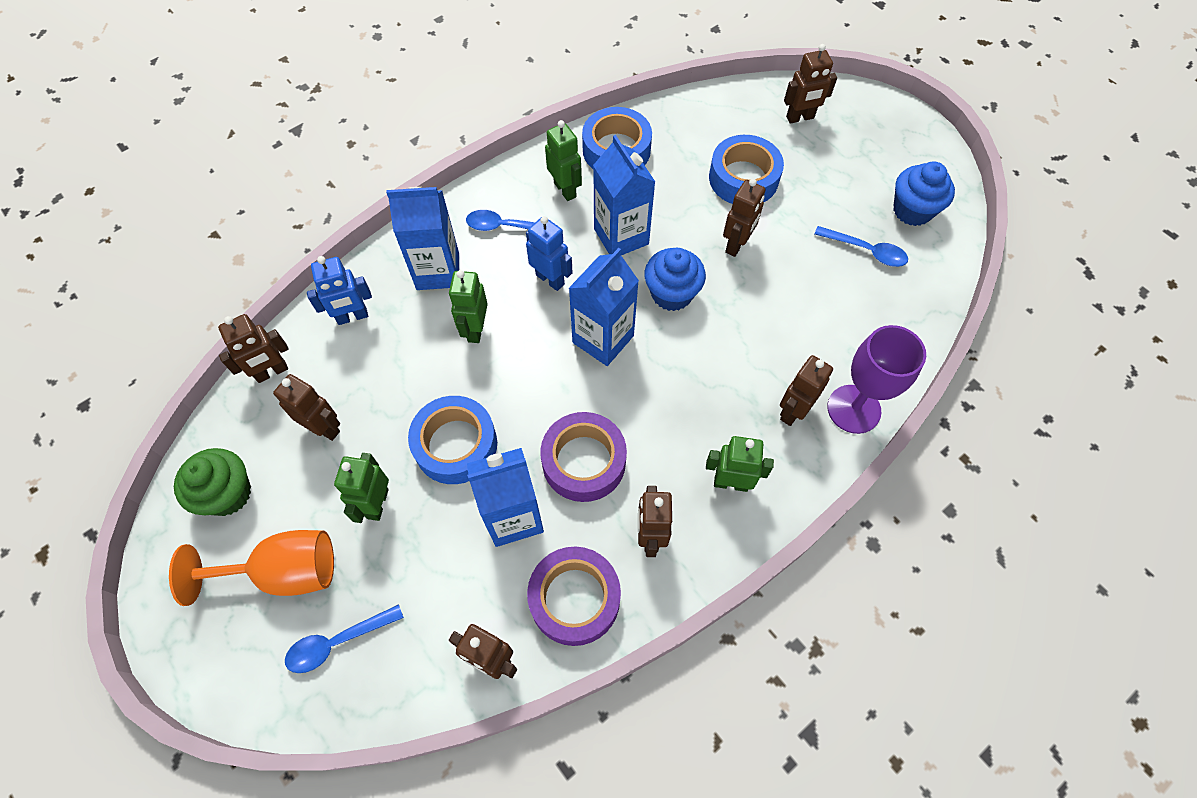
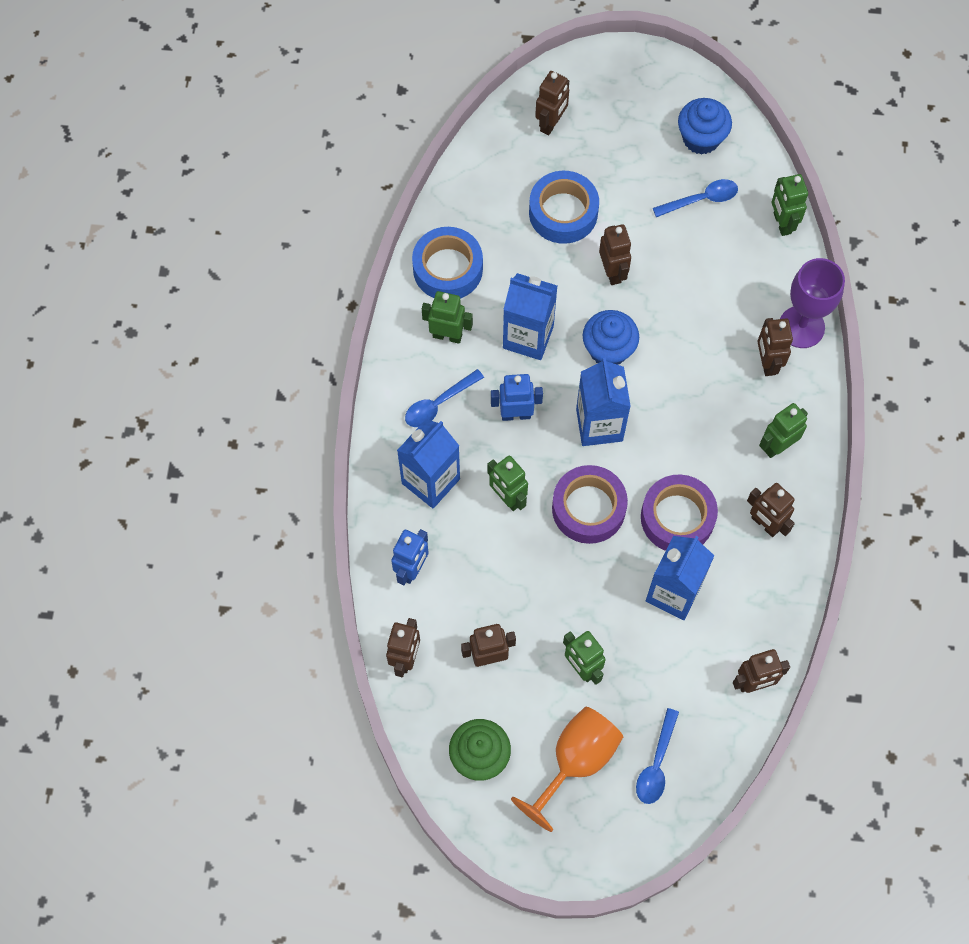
camera: 45 degrees left, 5 degrees up
(455, 445) = (586, 584): blue tape -> none
(574, 598) = (762, 603): purple tape -> purple tape (588, 508)
(919, 319) = (782, 223): none -> green robot

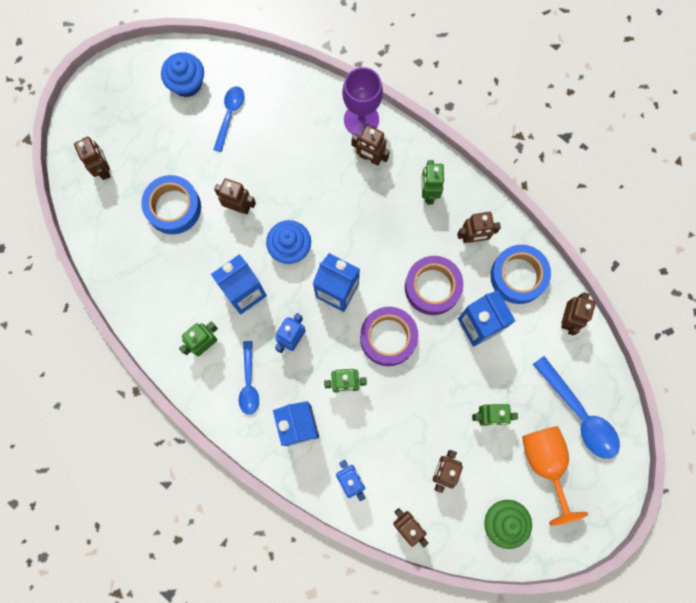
camera: 55 degrees left, 10 degrees up
(447, 269) = (157, 310): blue tape -> blue tape (518, 276)
(656, 764) = (579, 414): blue spoon -> blue spoon, size x1.60
(782, 223) = (283, 79): green robot -> none

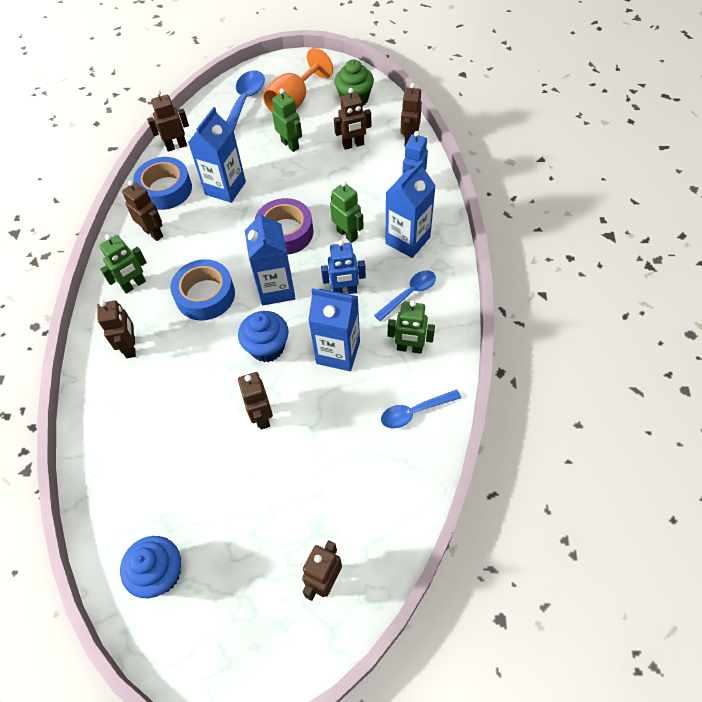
camera: 125 degrees left, 20 degrees down
(173, 207) = (309, 474): blue tape -> blue tape (205, 295)
(229, 115) = (169, 499): blue spoon -> blue spoon (415, 412)
(361, 119) = (94, 380): purple goblet -> none
(432, 287) = (218, 232): purple tape -> none

